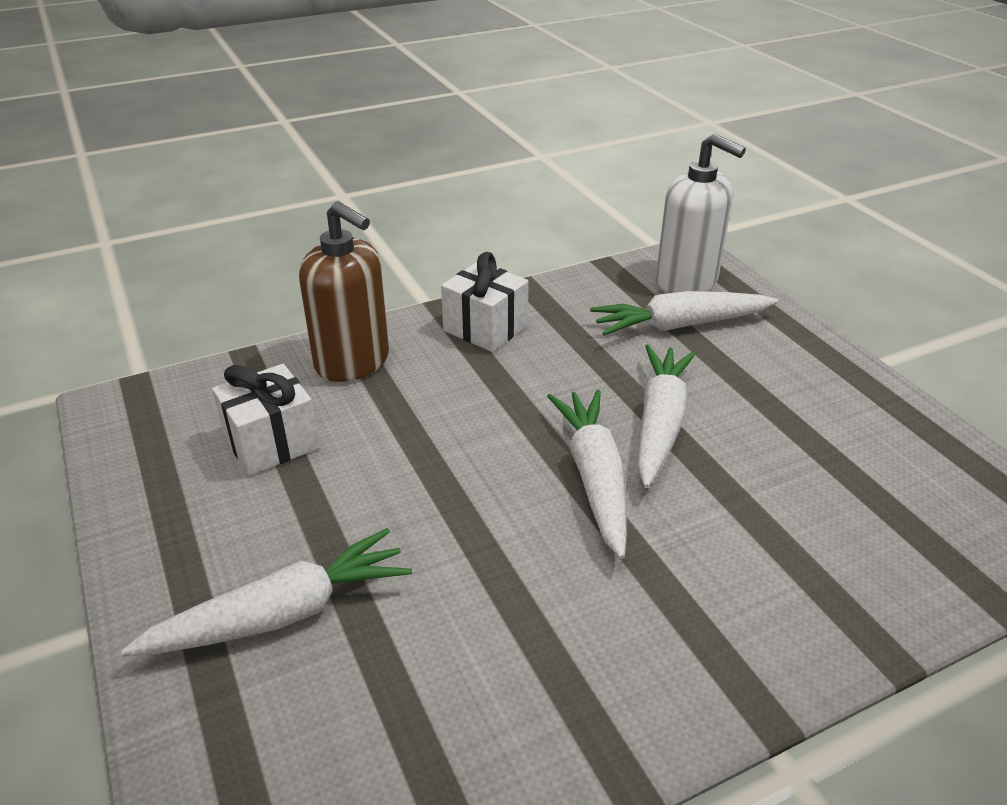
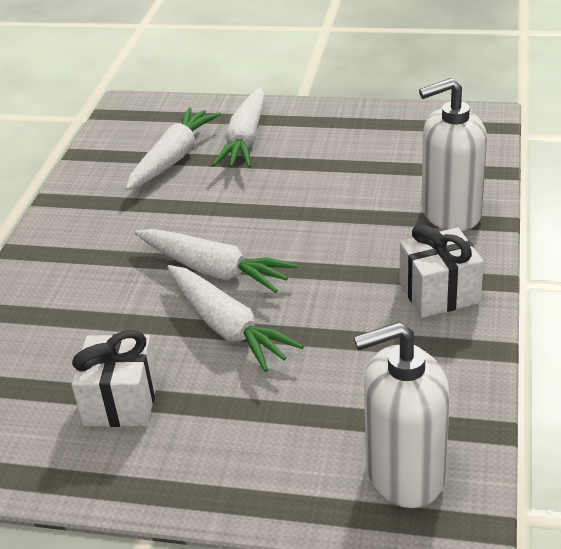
camera: 130 degrees right, 0 degrees up
(272, 442) = (385, 162): white gift -> white gift (121, 401)
(353, 362) = (450, 213): brown soap dispenser -> white soap dispenser
(680, 325) = (332, 416): white carrot -> white carrot (173, 158)

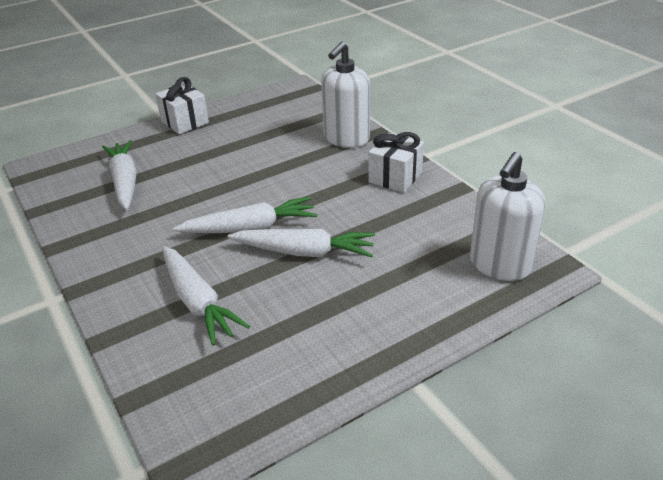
camera: 45 degrees left, 0 degrees up
(121, 401) = (298, 326): white gift -> white gift (184, 122)
(245, 139) = (163, 151): white carrot -> white carrot (198, 302)

